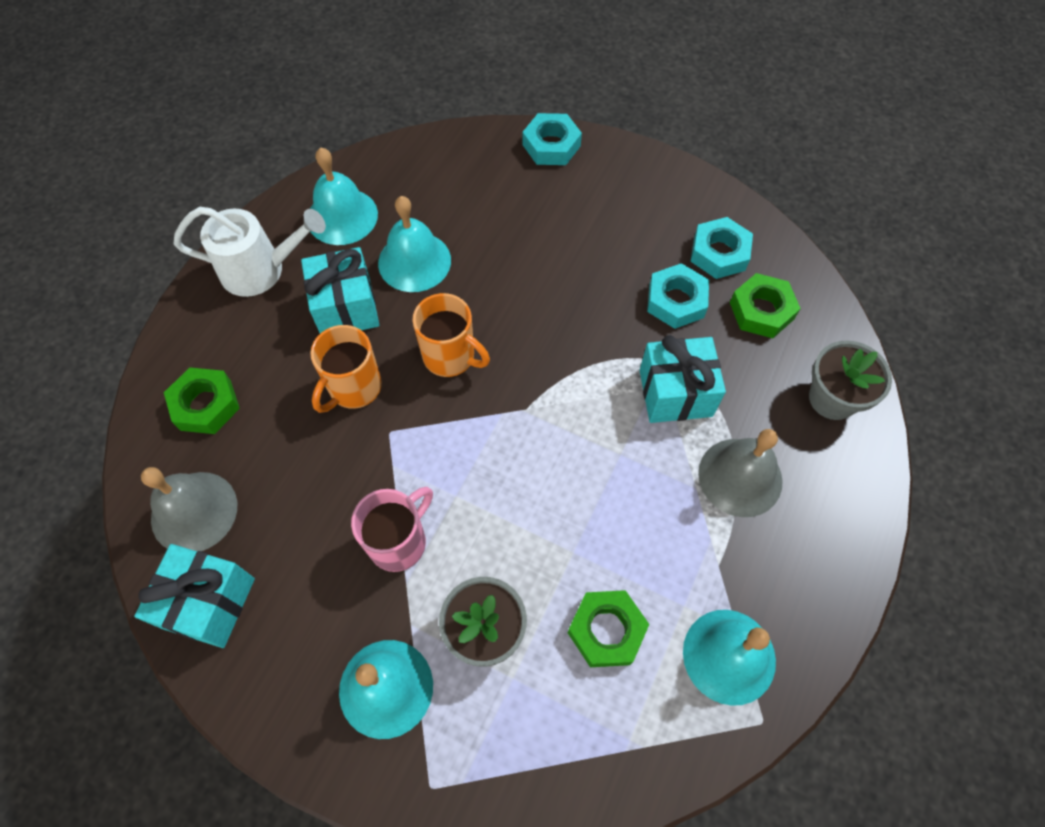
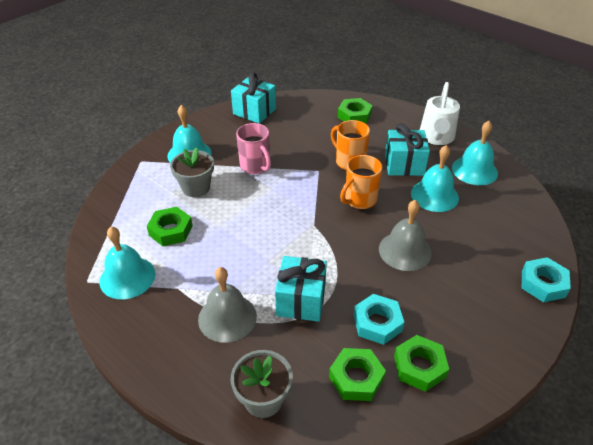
camera: 105 degrees right, 20 degrees down
(194, 512) = (299, 110): grey bell -> grey bell (405, 251)
(719, 253) = (419, 366): turquoise nut -> green nut

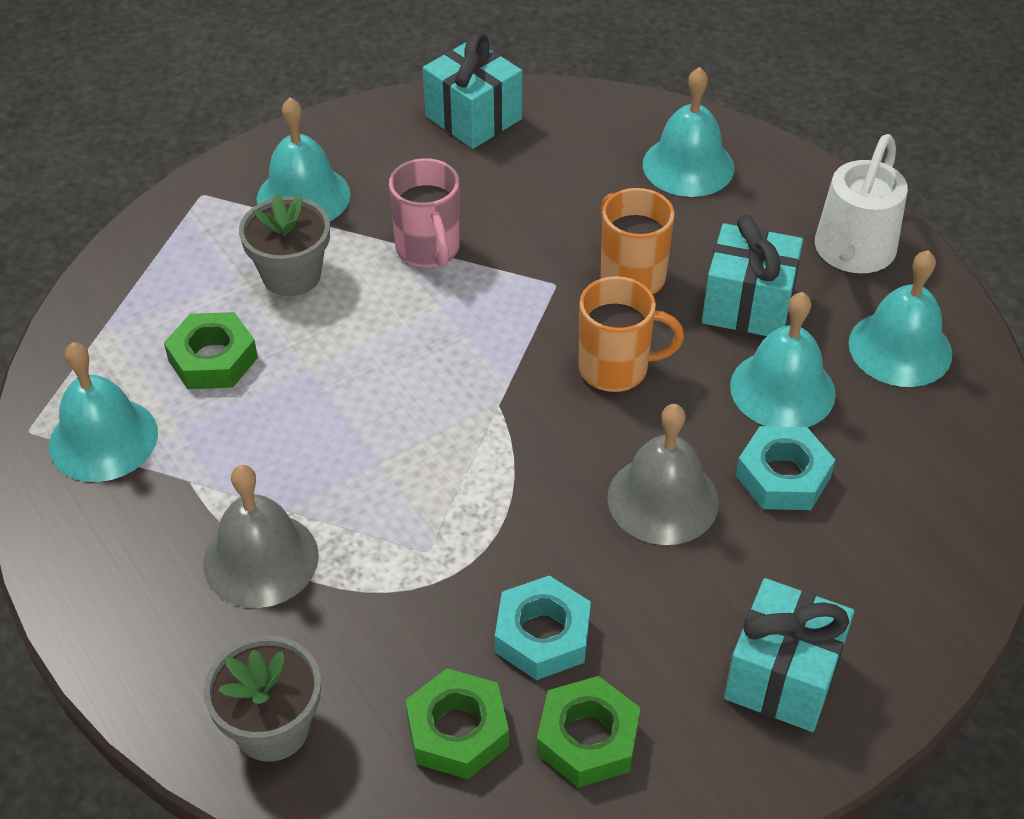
camera: 15 degrees right, 5 degrees up
(301, 300) = (412, 557): turquoise gift -> turquoise gift (782, 676)
(354, 116) = (688, 166): green nut -> turquoise bell
(359, 200) = (616, 368): orange mug -> orange mug turned 150 degrees counterclockwise
(543, 284) = (923, 632): turquoise nut -> turquoise nut (783, 476)

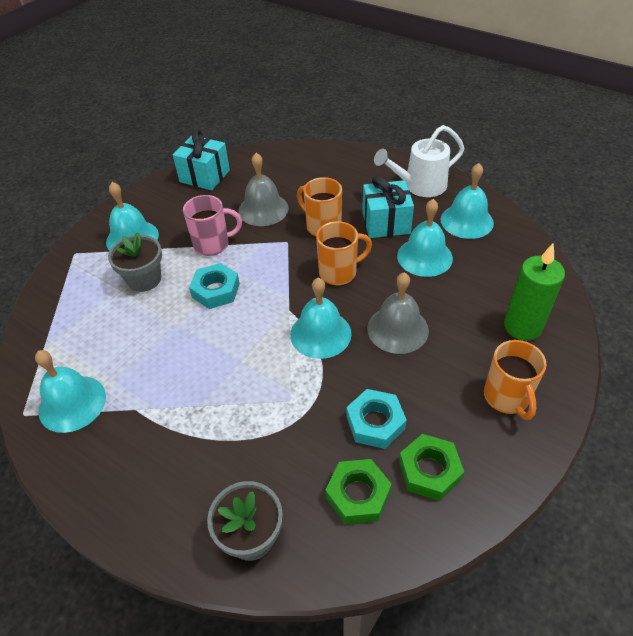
camera: 20 degrees left, 0 degrees up
(213, 359) = (119, 337): green nut -> none
(261, 559) = (198, 439): grey bell -> grey bell (263, 209)
(428, 250) = (213, 244): pink mug -> pink mug turned 60 degrees counterclockwise
(688, 166) = (322, 169): turquoise bell -> turquoise bell (320, 334)
(782, 676) = (507, 398): turquoise gift -> orange mug
(783, 476) = (448, 298): turquoise nut -> turquoise nut (215, 290)
(850, 254) = (419, 186): white watering can -> white watering can turned 60 degrees clockwise
(884, 570) = (522, 326): none -> green candle

